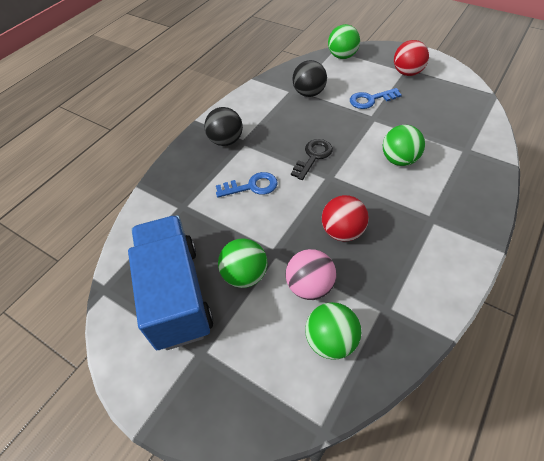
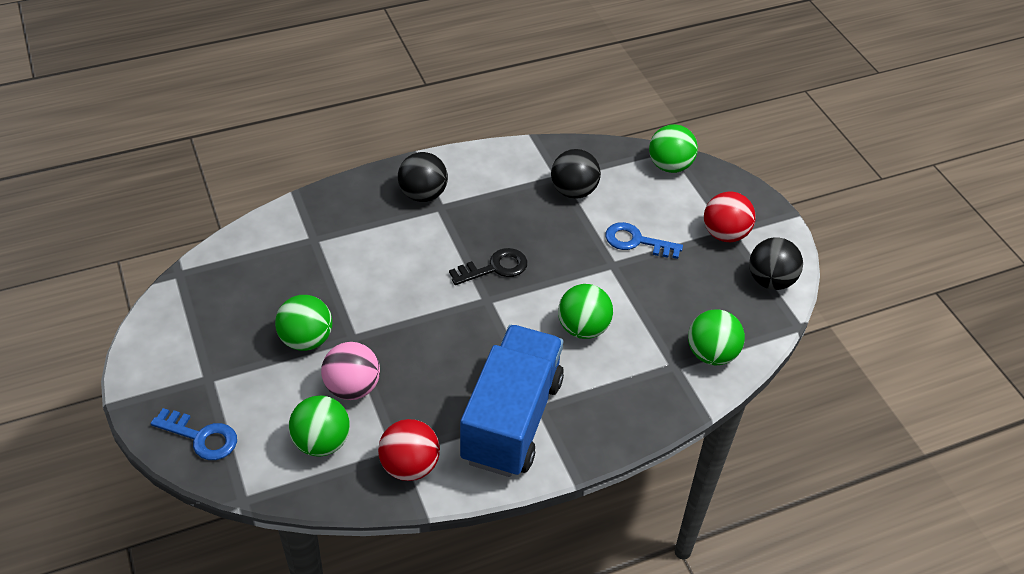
camera: 30 degrees right, 5 degrees down
(176, 294) = (233, 317): blue truck -> blue truck (511, 419)
(251, 186) = (398, 260): blue key -> blue key (201, 437)
(342, 231) = (437, 360): red ball -> red ball (410, 466)
(454, 82) = (770, 281): none -> black ball
(475, 133) = (711, 354): none -> green ball

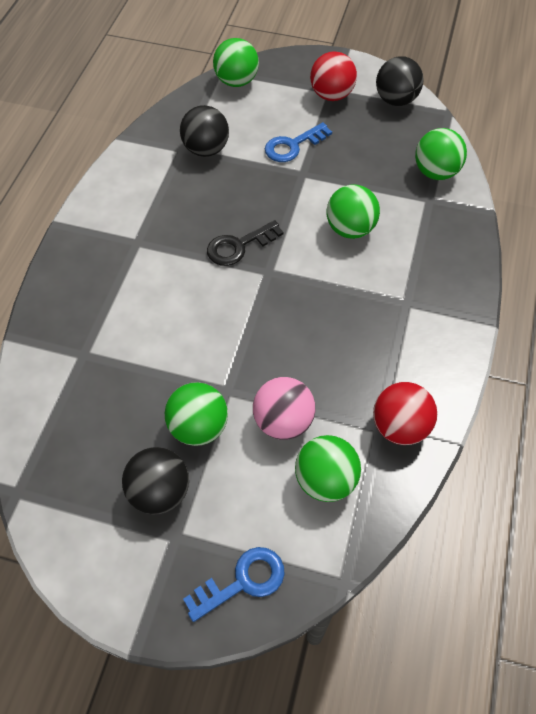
camera: 50 degrees left, 10 degrees up
(423, 195) = (111, 245): black ball -> black ball (160, 492)
(494, 268) = (239, 246): black key -> black key turned 135 degrees counterclockwise
(511, 419) = (404, 328): blue truck -> none

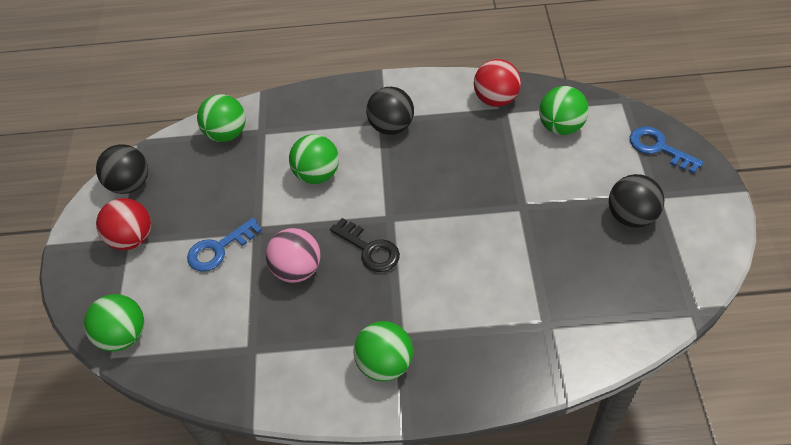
camera: 105 degrees left, 5 degrees down
(198, 427) = (565, 212): green ball -> green ball (385, 364)
(206, 149) = (246, 325): black ball -> black ball (391, 127)
(283, 422) = (529, 163): pink ball -> pink ball (297, 270)
(293, 146) = (219, 249): blue key -> blue key turned 105 degrees clockwise

